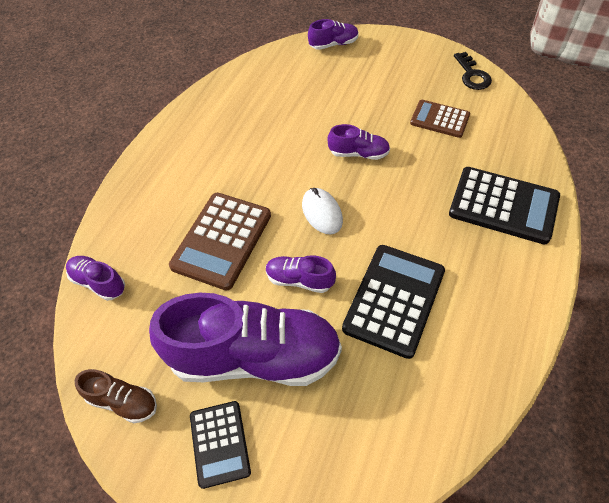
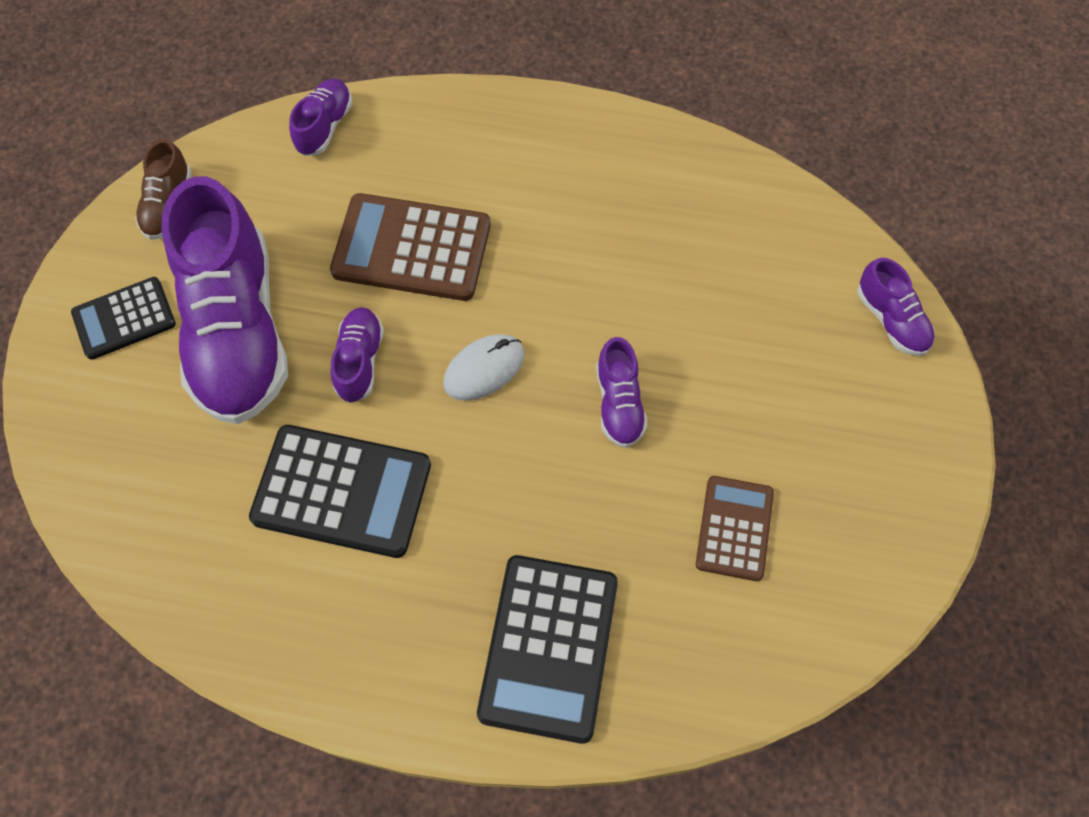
camera: 75 degrees right, 10 degrees up
(472, 75) = (876, 581): black key -> none

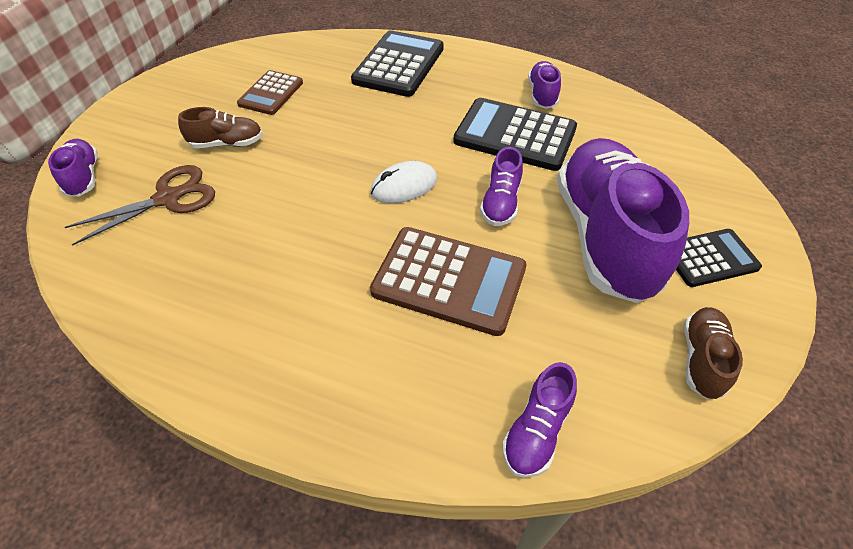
camera: 170 degrees left, 15 degrees down
(619, 403) = (312, 155): purple shoe -> purple shoe (542, 95)
(744, 407) = (227, 143): none -> brown shoe
(765, 304) = (168, 198): none -> brown scissors

